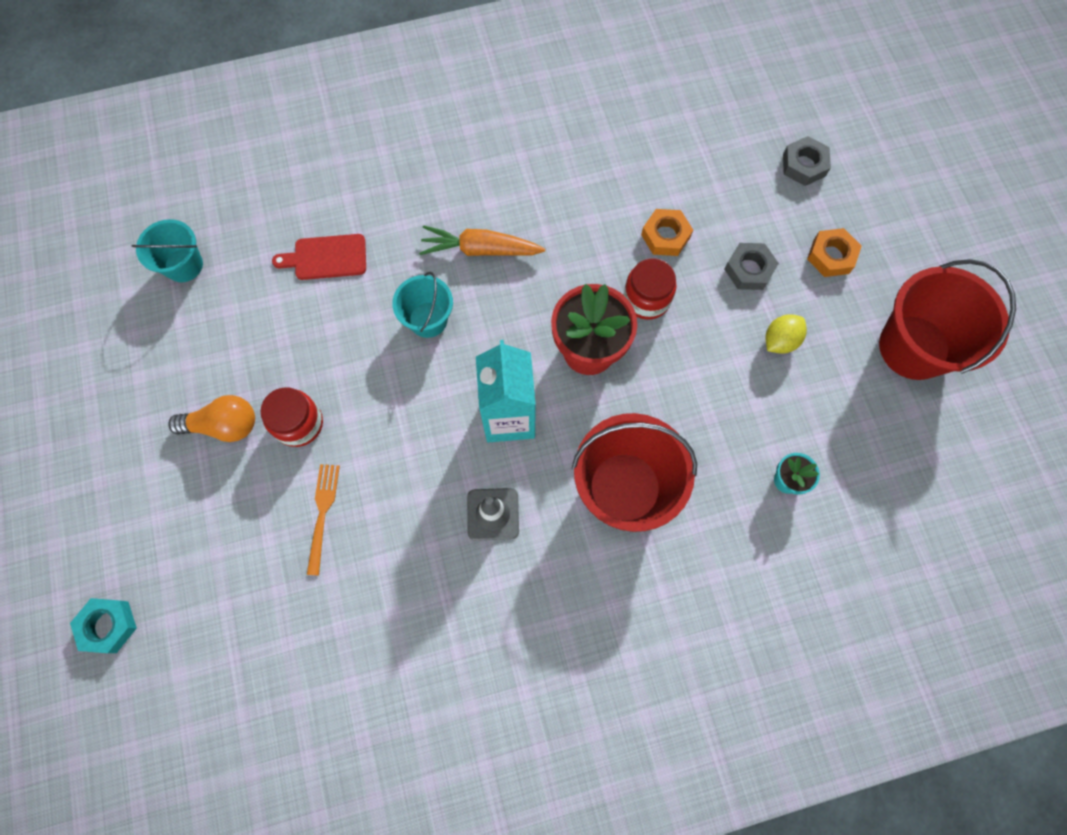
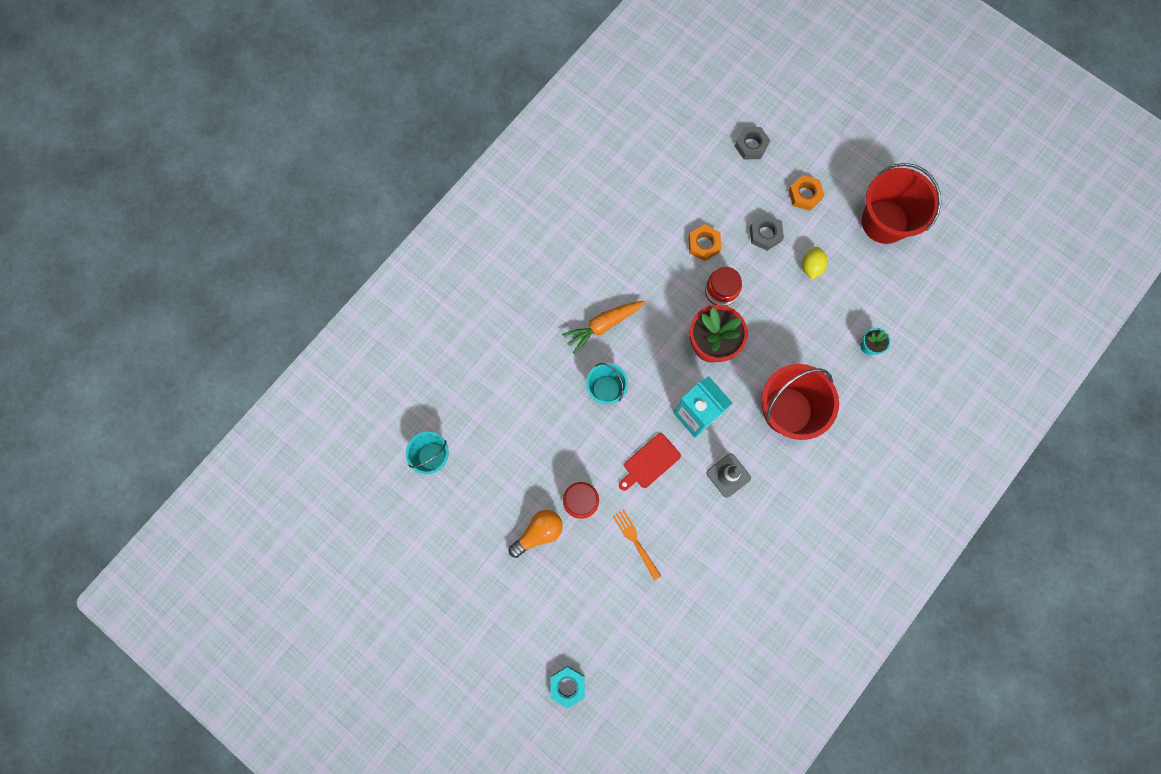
camera: 35 degrees left, 5 degrees up
(326, 257) = (515, 392): red cutting board -> red cutting board (650, 462)

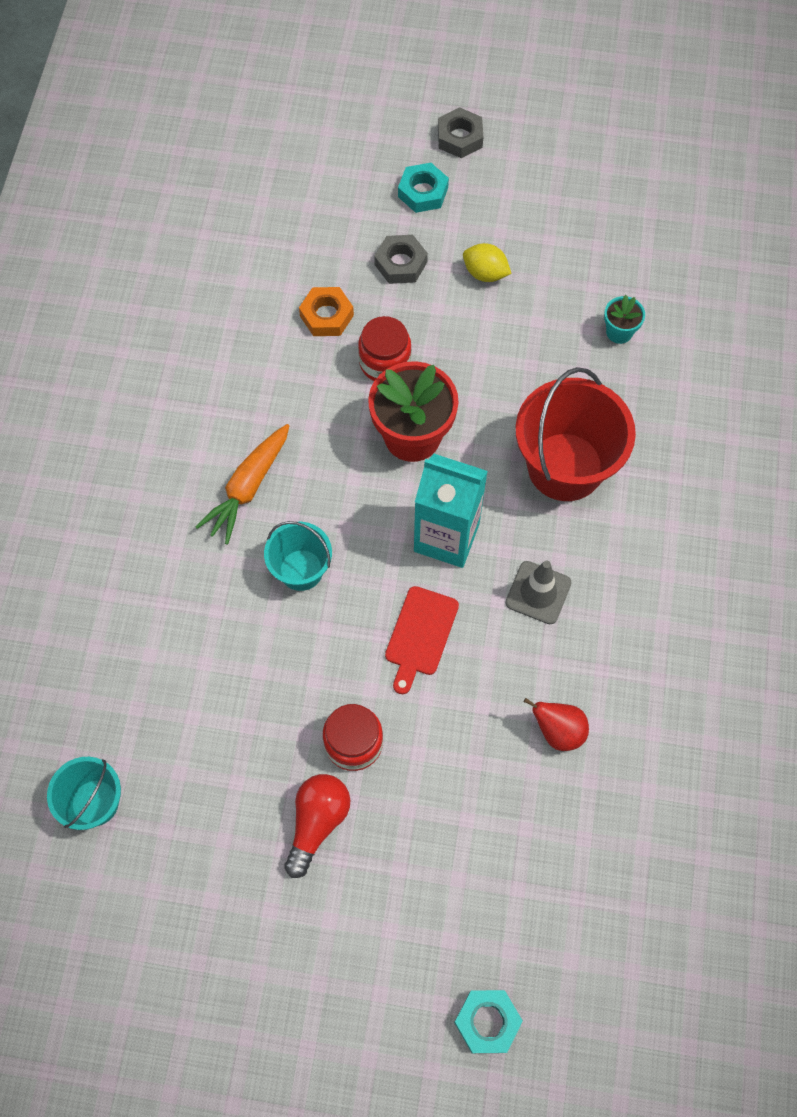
camera: 30 degrees left, 10 degrees down
(538, 533) = (317, 823): orange light bulb -> red light bulb
(635, 542) = (464, 755): orange fork -> none
(693, 558) = (558, 731): none -> red pear
(751, 145) = (317, 167): grey nut -> grey nut (460, 137)
(804, 195) = (423, 192): orange nut -> turquoise nut
(811, 267) = (485, 273): yellow lemon -> yellow lemon turned 45 degrees counterclockwise
(884, 222) = (544, 175): red bucket -> none

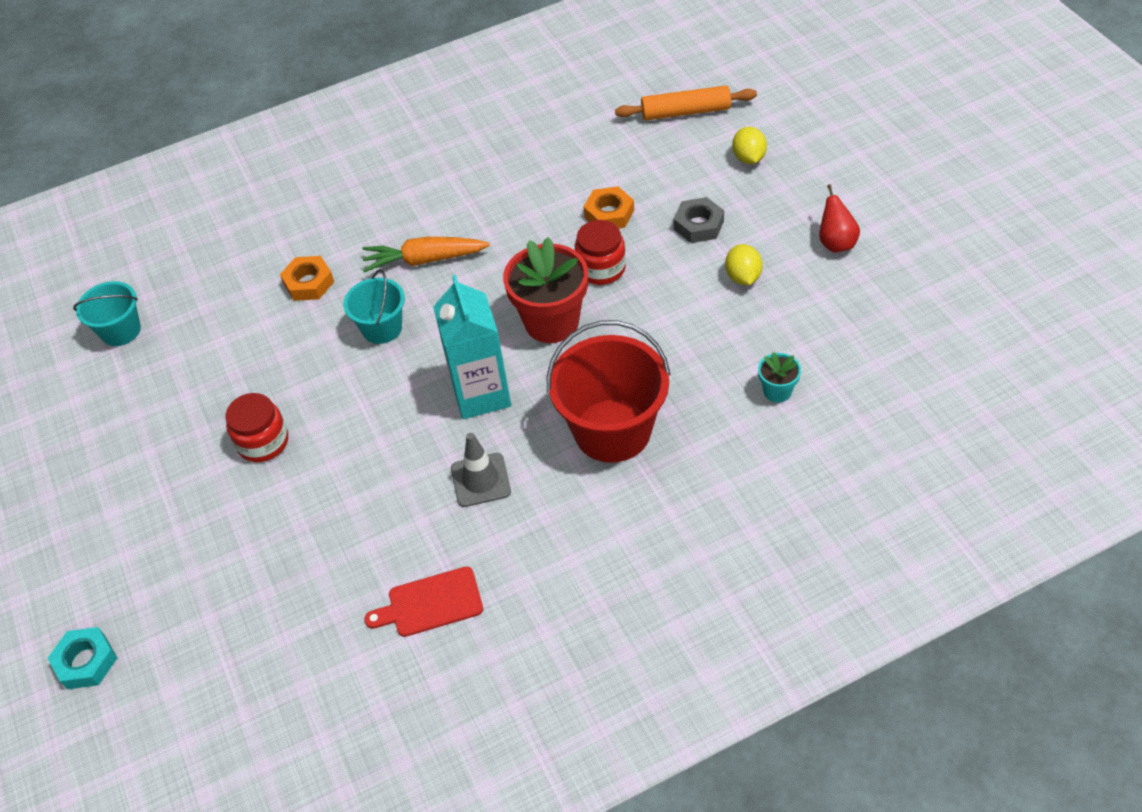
camera: 60 degrees right, 15 degrees down
(187, 599) = (309, 283): none -> orange nut
(259, 182) = (686, 112): none -> orange rolling pin
(317, 823) = (184, 459): red light bulb -> none
(358, 178) = (748, 158): none -> yellow lemon
(420, 635) = (383, 428): red cutting board -> red cutting board (430, 603)
(423, 192) = (777, 199): turquoise nut -> none
(460, 137) = (853, 188): grey nut -> none
(558, 731) = (366, 565): red pear -> red pear (836, 243)

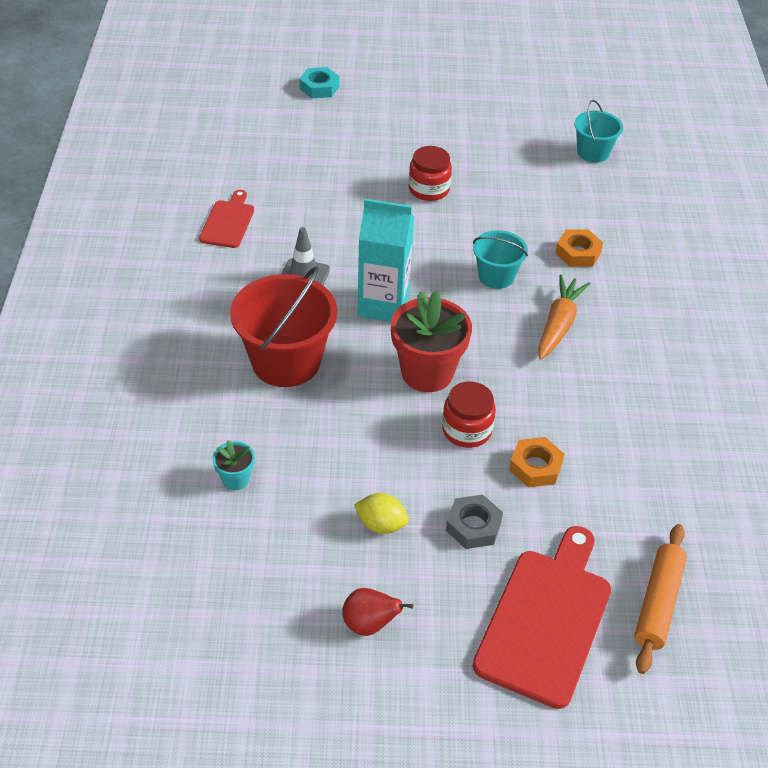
camera: 110 degrees right, 5 degrees down
(748, 158) = (545, 620): yellow lemon -> red cutting board

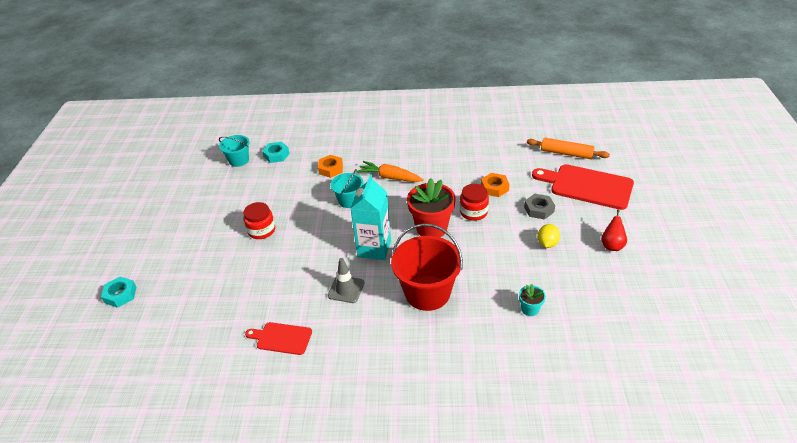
camera: 85 degrees left, 5 degrees down
(611, 190) = (276, 155): none -> turquoise nut

